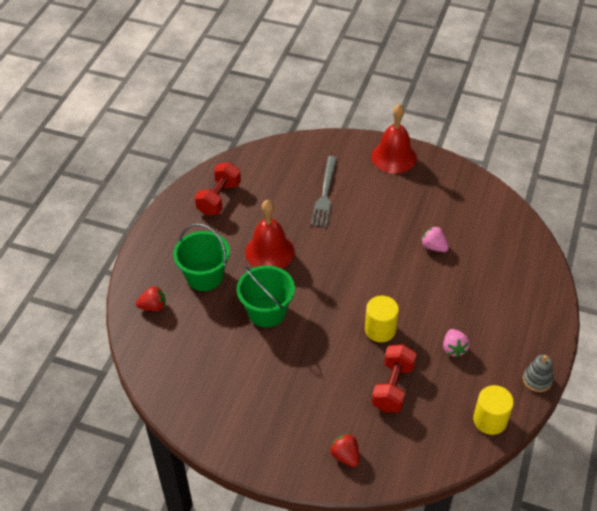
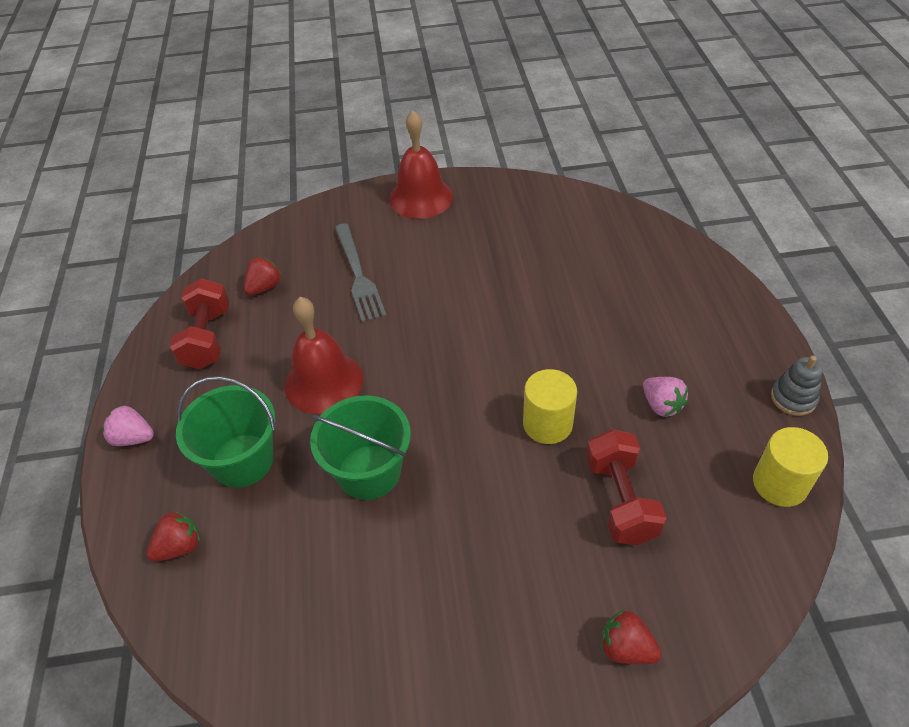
camera: 25 degrees left, 0 degrees up
(266, 180) = (264, 287): none -> red strawberry
(434, 247) = (543, 284): pink strawberry -> pink strawberry (133, 438)

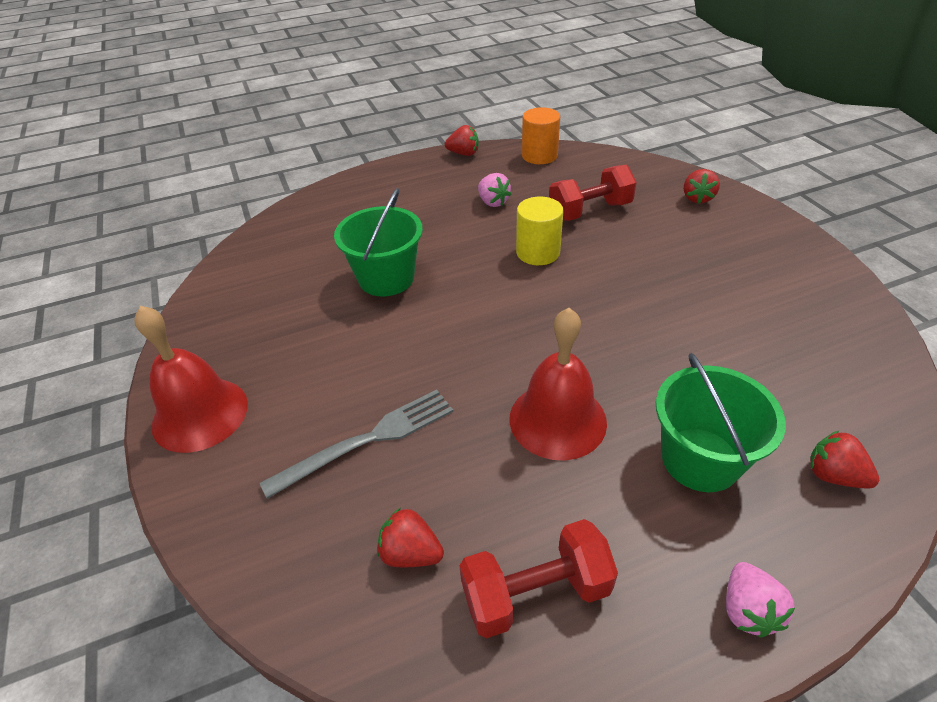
camera: 105 degrees left, 5 degrees down
(369, 472) = (649, 349): green bucket -> green bucket (386, 278)
(661, 405) = (493, 202): pink strawberry -> pink strawberry turned 105 degrees clockwise
(780, 484) = (539, 156): yellow cylinder -> orange cylinder
(793, 398) = (463, 153): grey stacking toy -> red strawberry

